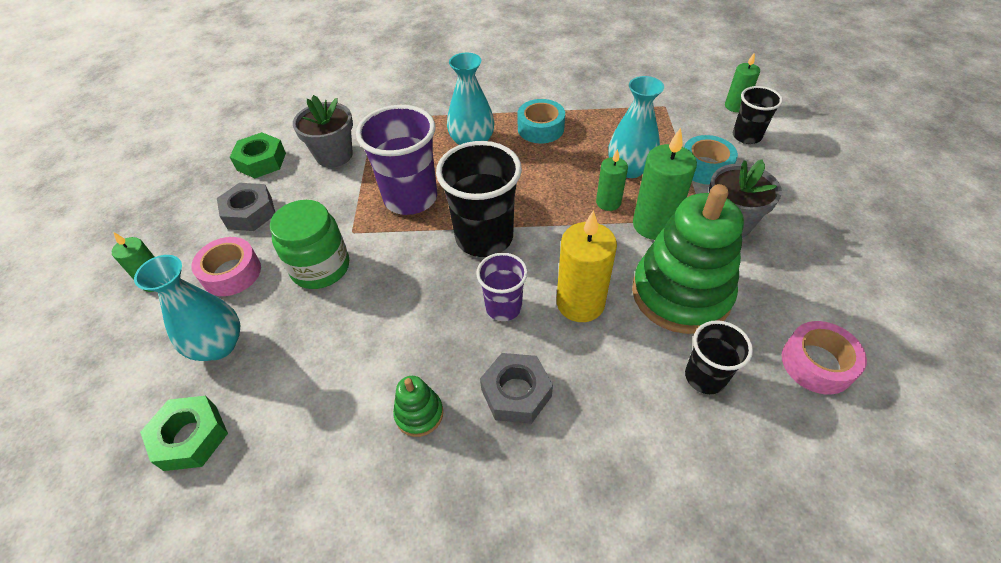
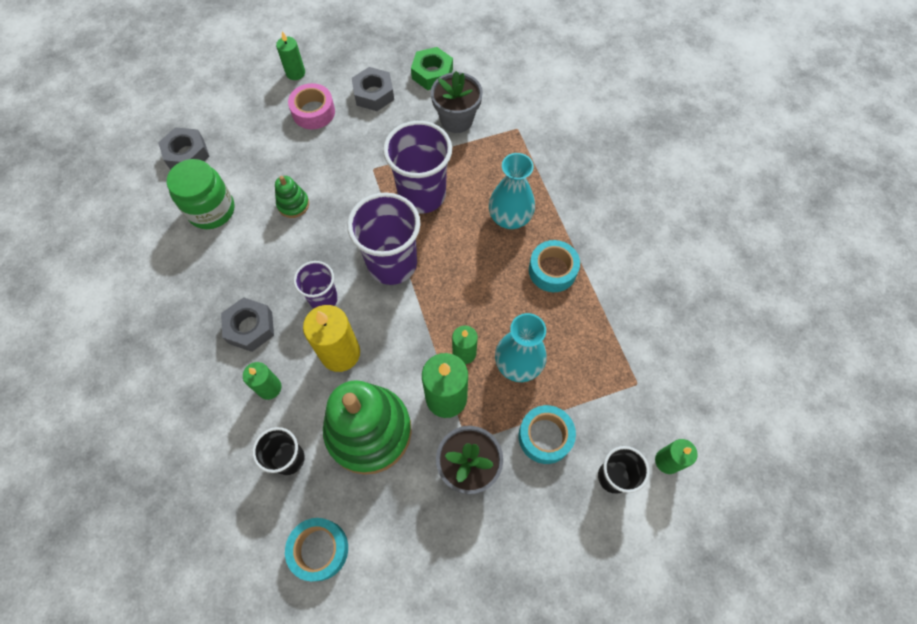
camera: 70 degrees right, 15 degrees up
(191, 437) = (187, 154): green nut -> grey nut
(218, 345) = (253, 135): turquoise vase -> none
(320, 267) = (332, 163): green jar -> green jar (211, 210)
(419, 414) = (223, 272): green stacking toy -> green stacking toy (293, 204)
(484, 238) = (392, 263): black cup -> purple cup
(607, 383) = (269, 388): none -> green candle
(817, 363) = (319, 549): pink tape -> turquoise tape

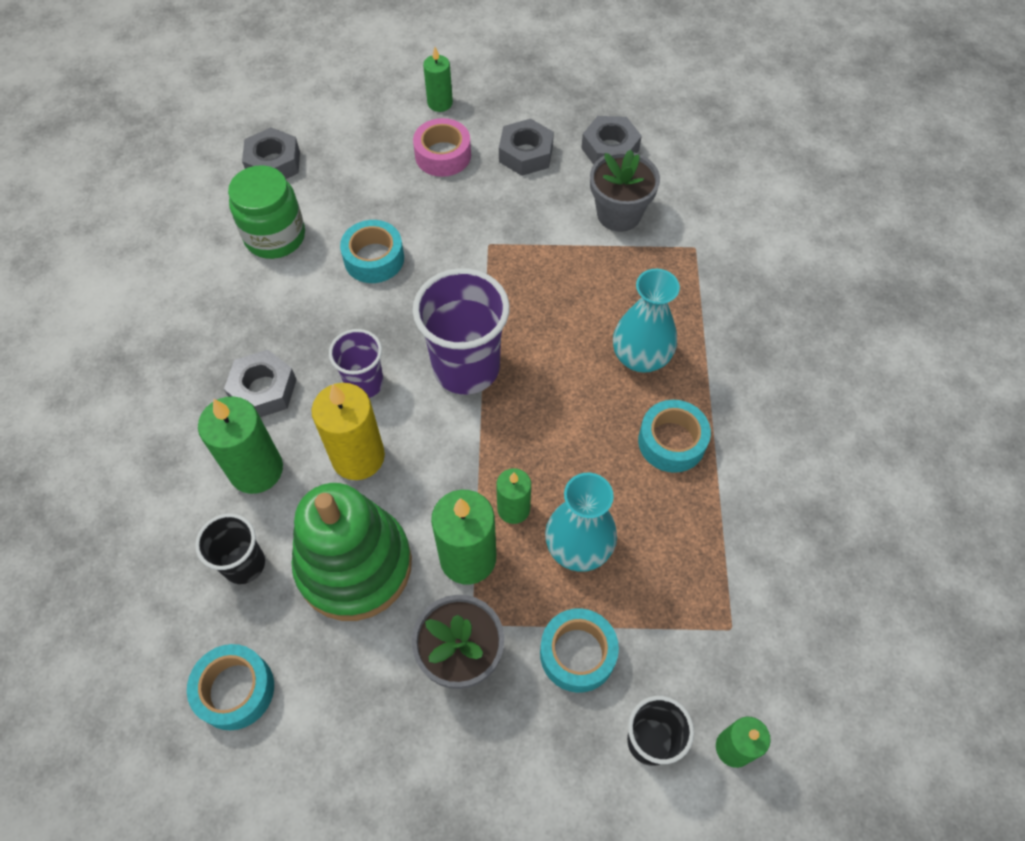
camera: 20 degrees right, 5 degrees down
(269, 388) = (256, 470): green candle -> green candle, size x1.68
(293, 204) = (374, 258): green stacking toy -> turquoise tape
(422, 195) = (537, 294): purple cup -> none
(432, 73) = (610, 149): green nut -> grey nut

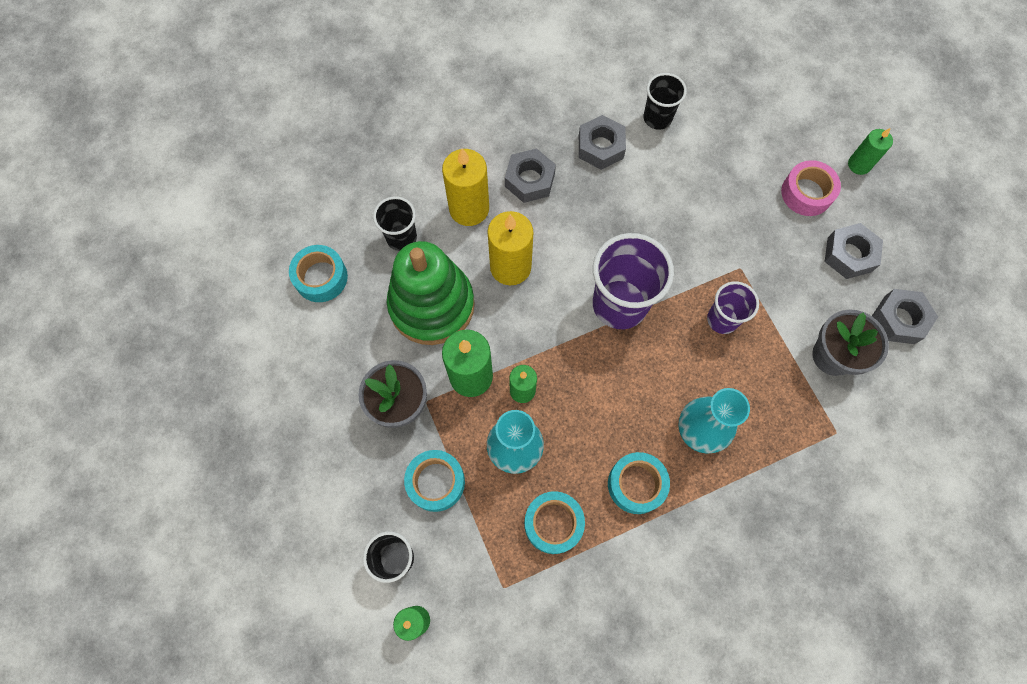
camera: 65 degrees right, 10 degrees up
(256, 470) = (469, 208): green candle -> yellow candle
(273, 163) = (722, 81): grey nut -> grey nut (600, 147)
(275, 236) = (657, 118): green jar -> black cup
(364, 383) = (569, 241): purple cup -> purple cup (722, 319)
(374, 258) = (677, 194): turquoise tape -> turquoise tape (553, 523)

